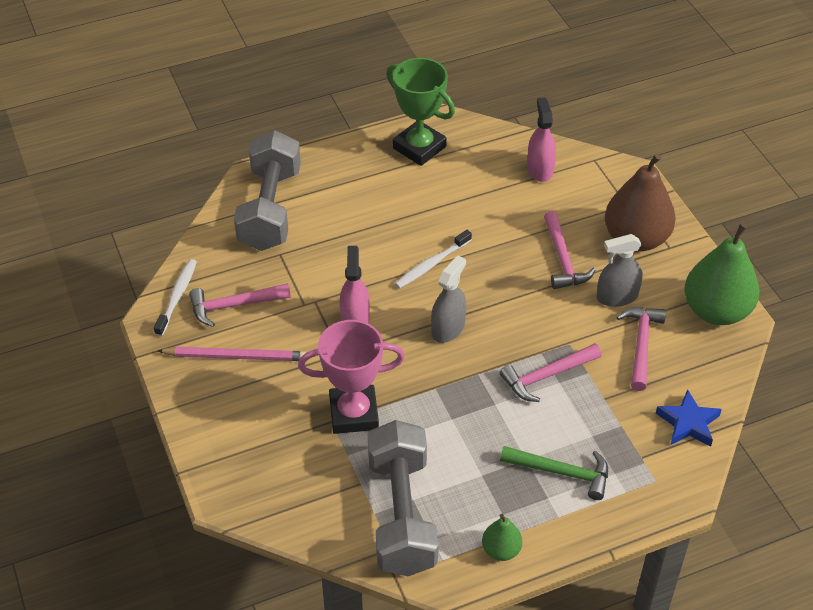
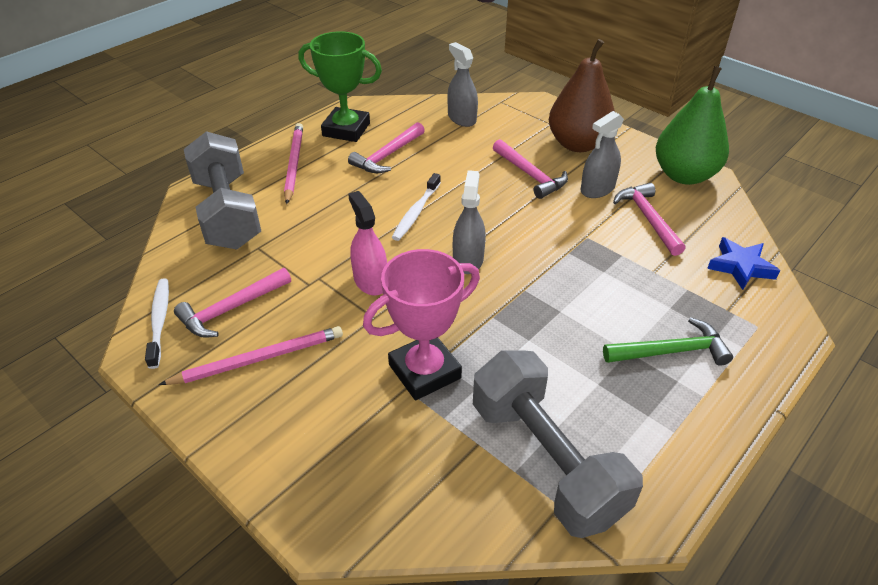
camera: 25 degrees left, 5 degrees down
(351, 174) = (294, 164): none -> pink pencil
(501, 550) = (676, 455): green pear -> none
(540, 169) = (462, 118): pink spray bottle -> grey spray bottle
(547, 376) = (589, 270): pink hammer -> pink hammer (387, 156)

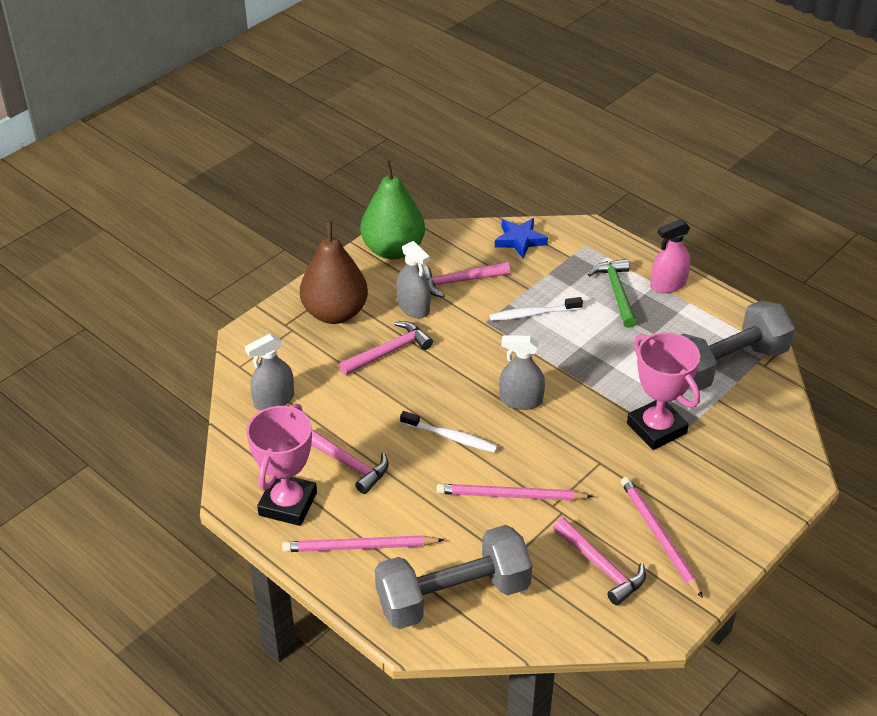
camera: 90 degrees left, 0 degrees up
(159, 321) = (623, 621): white toothbrush -> white toothbrush (533, 314)
(336, 249) = (511, 495): none -> pink pencil
(346, 129) = (288, 504): green trophy -> pink trophy
(370, 281) = (554, 467): pink spray bottle -> pink spray bottle (668, 284)

